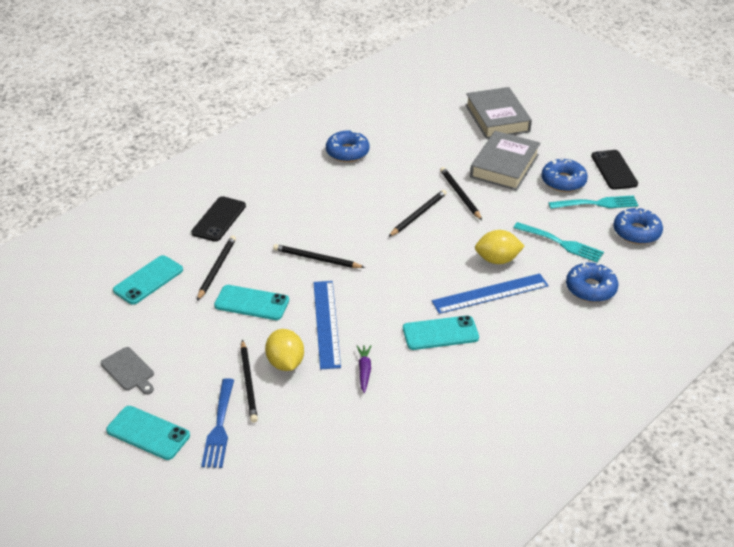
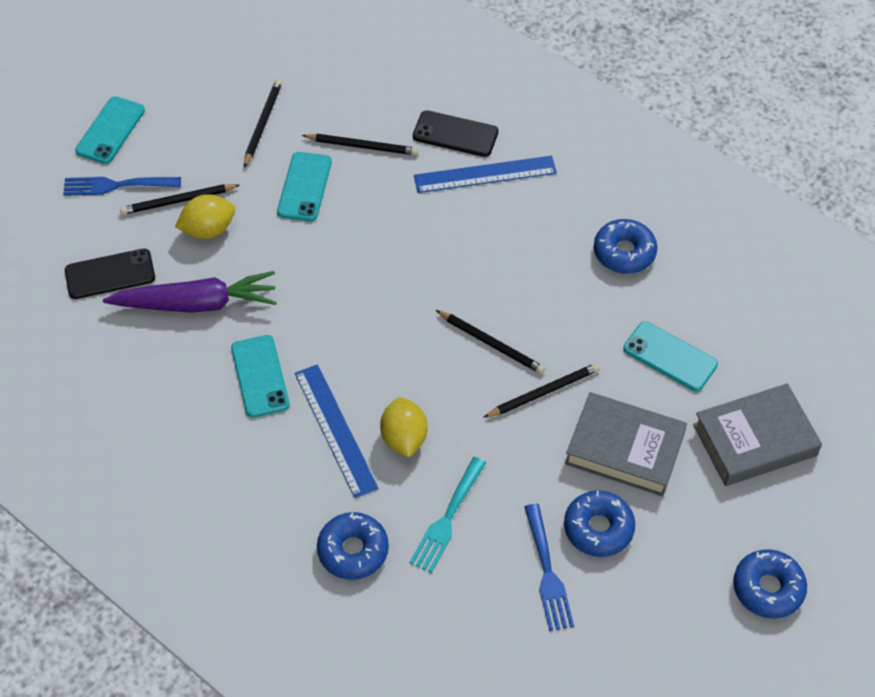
camera: 85 degrees right, 15 degrees up
(129, 371) = (196, 99): grey cutting board -> none
(148, 280) = (338, 89): turquoise phone -> turquoise phone (670, 356)
(316, 259) = (388, 240): black pencil -> black pencil (262, 123)
(326, 323) = (273, 261): blue ruler -> blue ruler (485, 174)
(364, 371) = (196, 303): purple carrot -> purple carrot, size x2.32
(596, 204) = (547, 571): turquoise fork -> blue fork
(614, 170) = (640, 604): black phone -> black phone (110, 274)
(636, 232) = (484, 622): blue donut -> blue donut (768, 588)

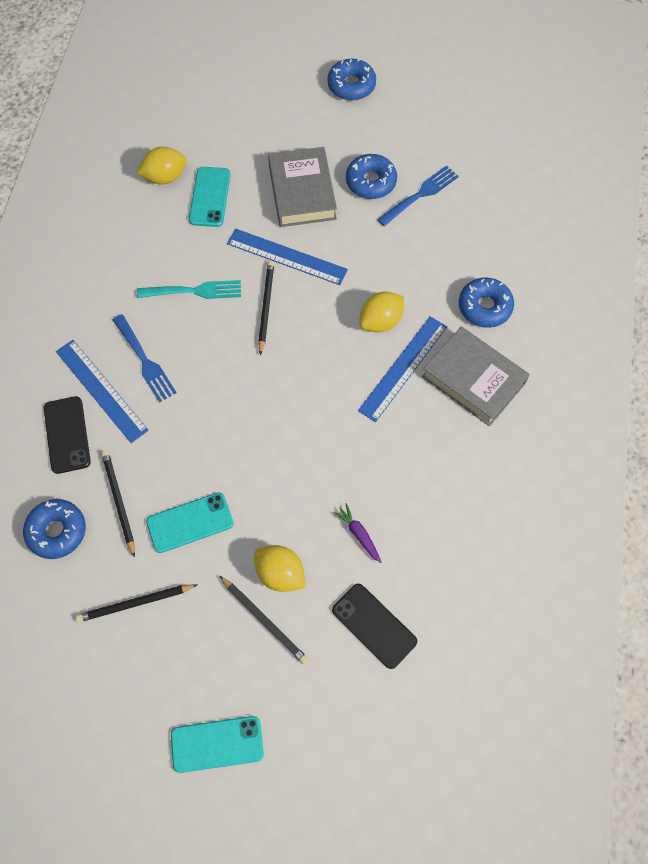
camera: 120 degrees left, 10 degrees up
(117, 185) = (277, 689): blue fork -> blue fork (144, 360)
(196, 303) = (359, 534): purple carrot -> purple carrot, size x0.43
(260, 376) = (393, 445): turquoise phone -> none
(447, 517) = (422, 265): turquoise fork -> turquoise fork (193, 291)
(543, 392) = (287, 256): black pencil -> blue ruler
(624, 252) = (130, 261): blue donut -> blue donut (57, 531)
(723, 327) = (165, 177): none -> yellow lemon
(754, 440) = (248, 128): grey book -> grey book (473, 380)

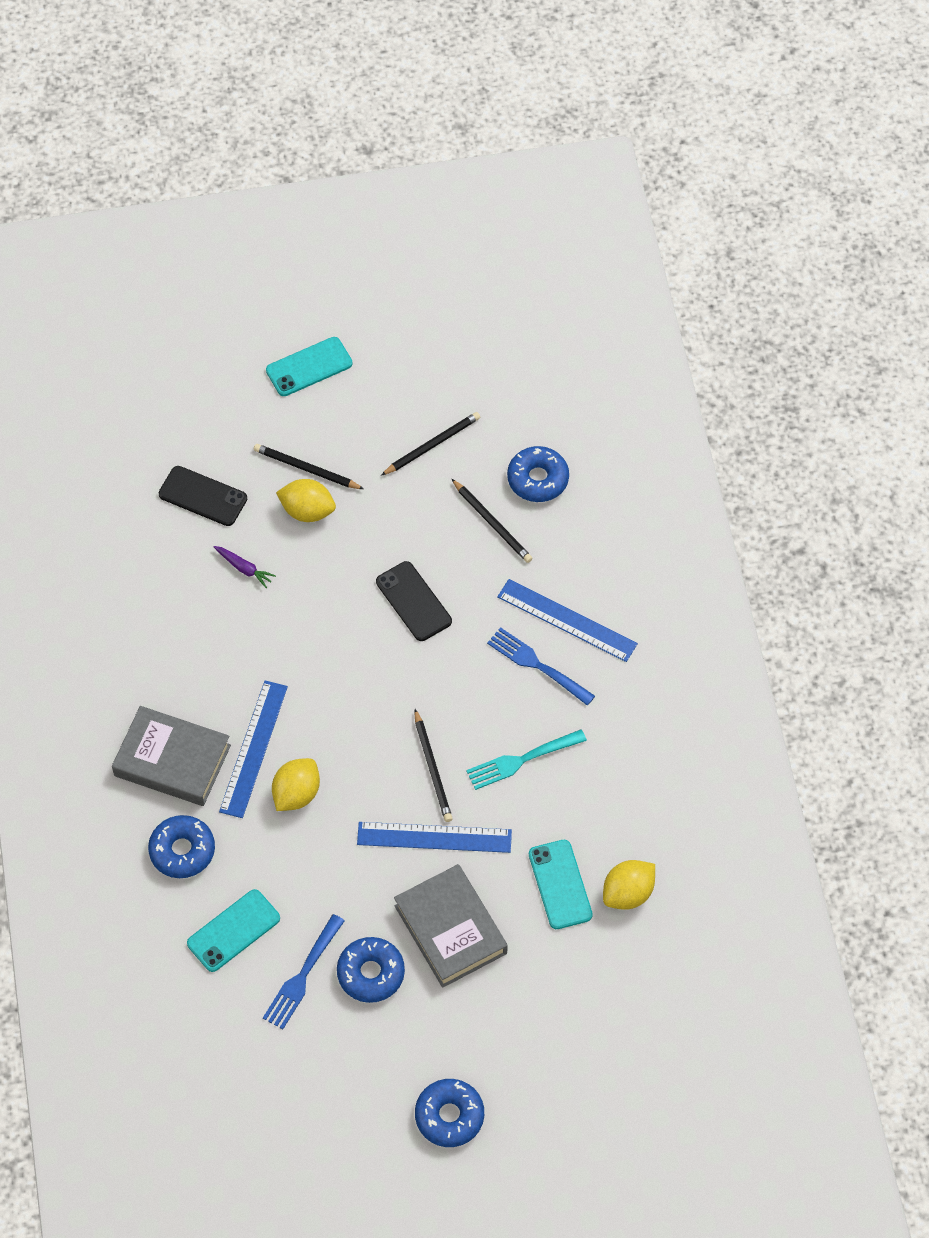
camera: 160 degrees right, 5 degrees down
(67, 435) = (577, 566): black phone -> black phone (413, 601)
(190, 522) = (414, 527): turquoise phone -> turquoise phone (233, 931)

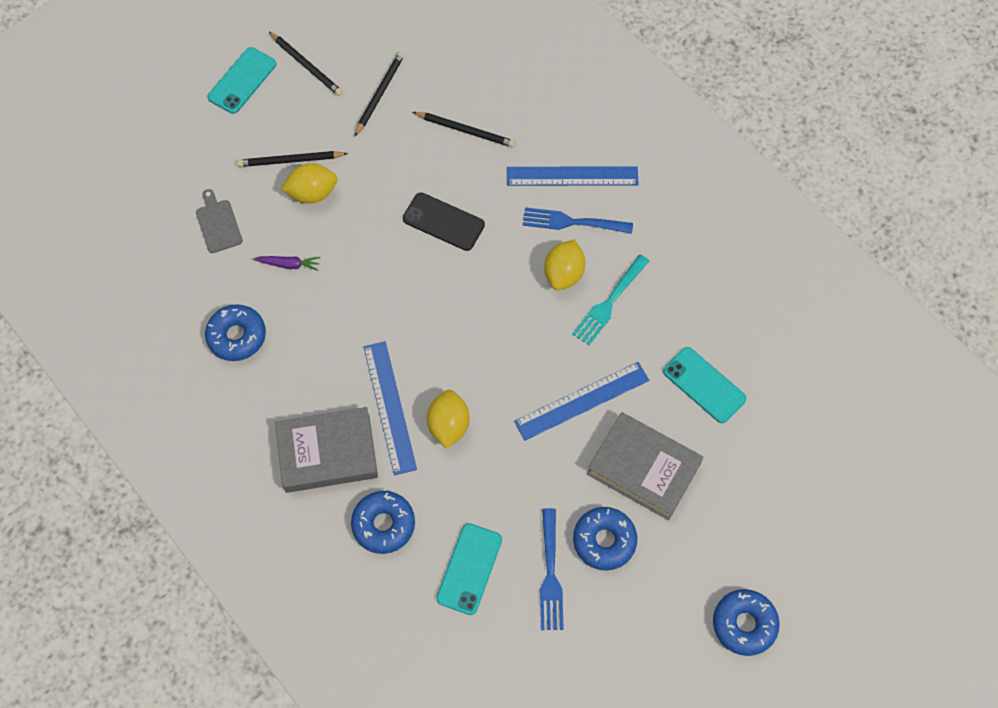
camera: 30 degrees left, 5 degrees up
(203, 496) = (218, 224): black phone -> grey cutting board
(432, 768) = (544, 346): black pencil -> black pencil (306, 65)
(537, 479) = (479, 80): blue donut -> blue donut (237, 336)
(628, 893) = (759, 363): yellow lemon -> yellow lemon (563, 274)

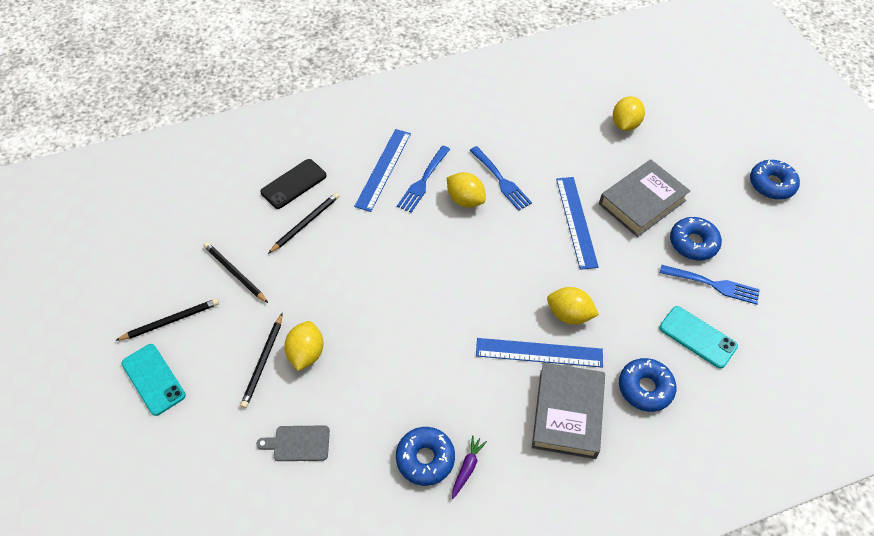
camera: 70 degrees left, 10 degrees down
(289, 264) = (370, 393): purple carrot -> purple carrot (467, 468)
(443, 222) = (383, 263): black phone -> black phone (294, 184)
(609, 302) = (500, 180): turquoise fork -> blue fork
(704, 385) = (587, 148): turquoise phone -> none
(767, 421) = (625, 124): none -> yellow lemon

